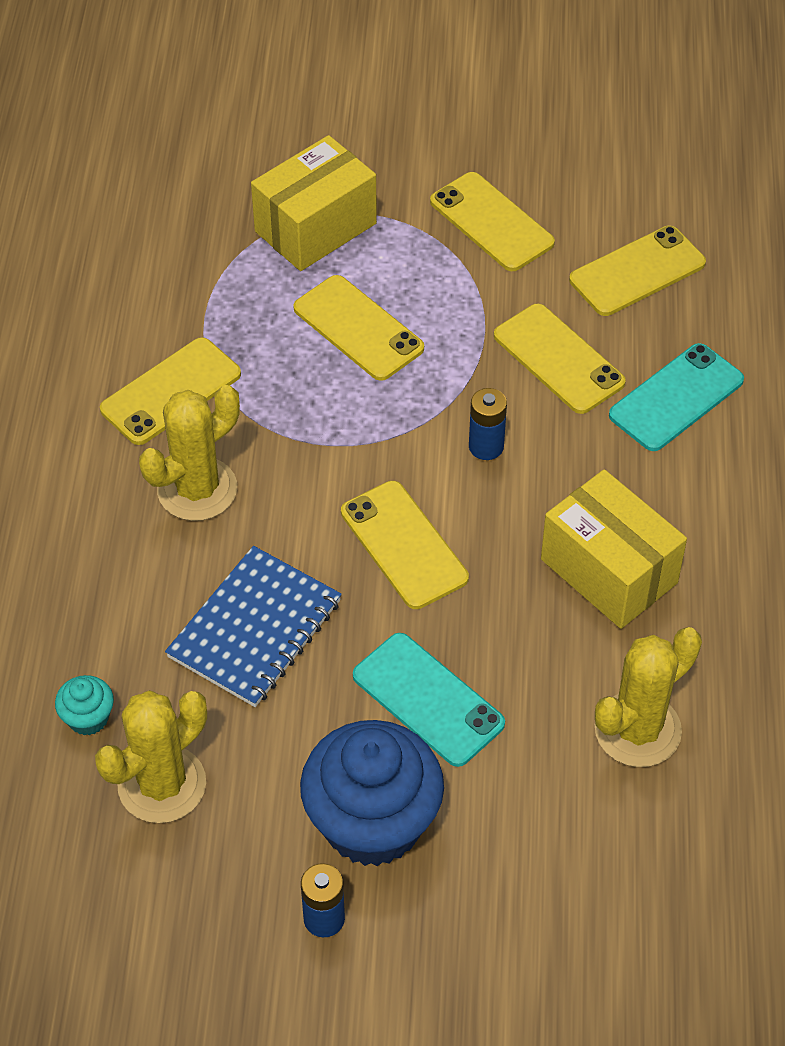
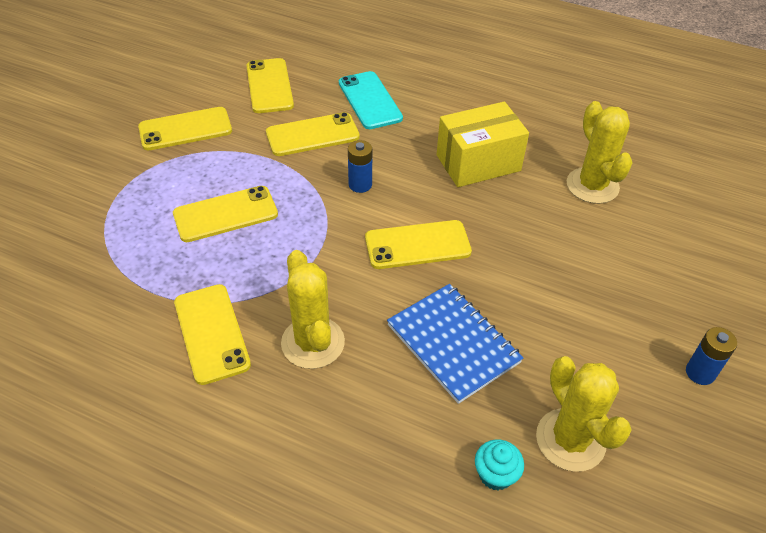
camera: 70 degrees left, 5 degrees down
(315, 227) = (120, 209): yellow box -> none
(372, 822) = (630, 325): blue cupcake -> none
(428, 700) = (543, 269): turquoise phone -> none

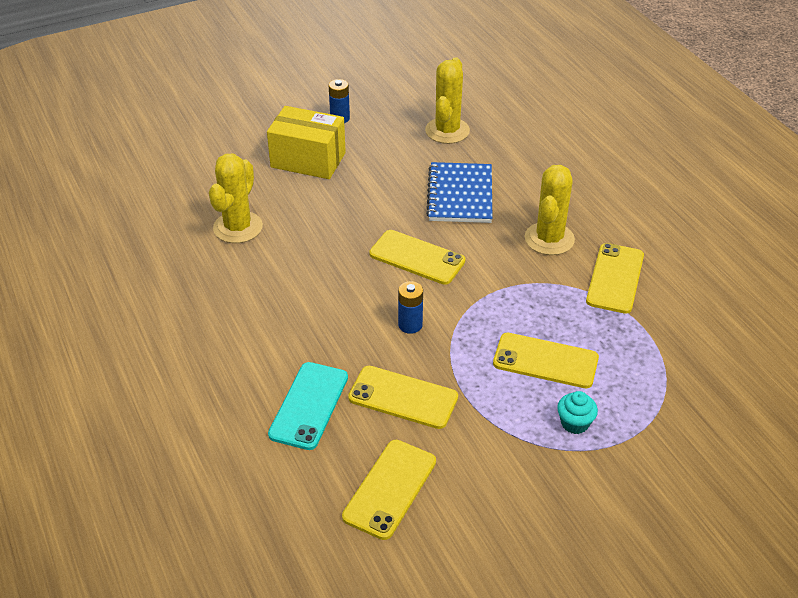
camera: 140 degrees left, 5 degrees down
(185, 129) = (523, 480): yellow phone -> none
(478, 163) = (294, 290): yellow box -> yellow box (308, 160)
(495, 474) = (502, 138): turquoise cupcake -> turquoise cupcake (574, 423)

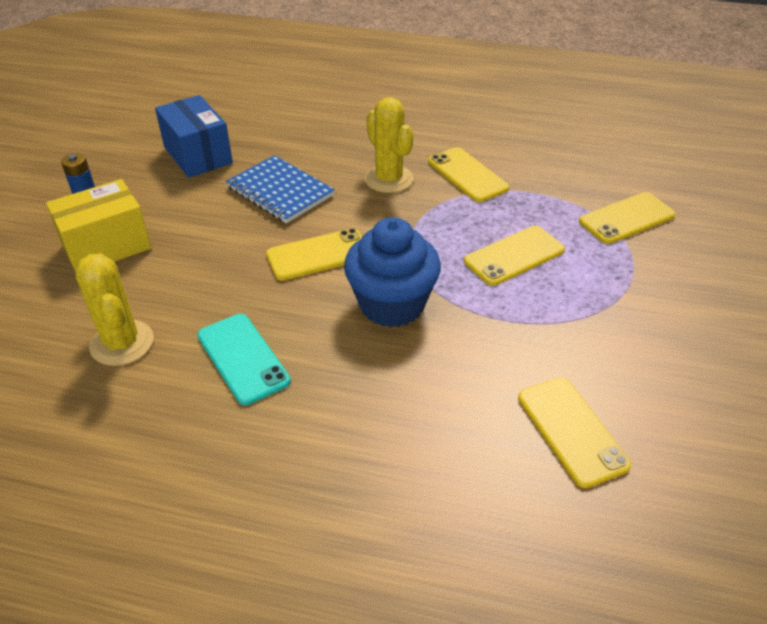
camera: 50 degrees left, 0 degrees up
(309, 405) = (417, 428): turquoise phone -> turquoise phone (243, 358)
(403, 397) = (471, 359): yellow phone -> yellow phone (626, 218)
(410, 325) = (392, 304): blue battery -> blue cupcake
(447, 131) = (198, 155): yellow cactus -> blue box
(574, 423) = (594, 279): turquoise cupcake -> none

